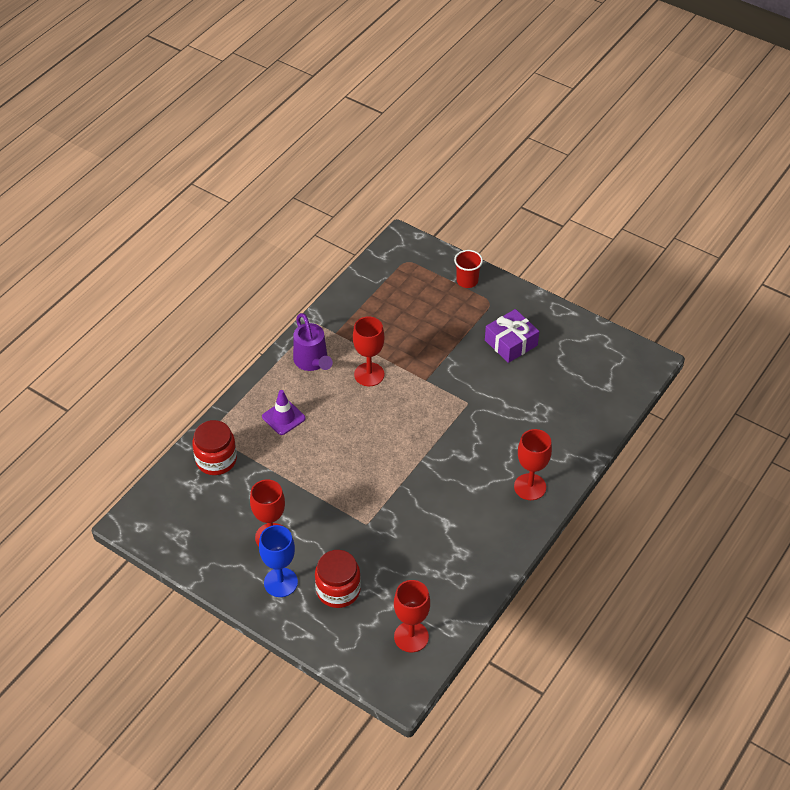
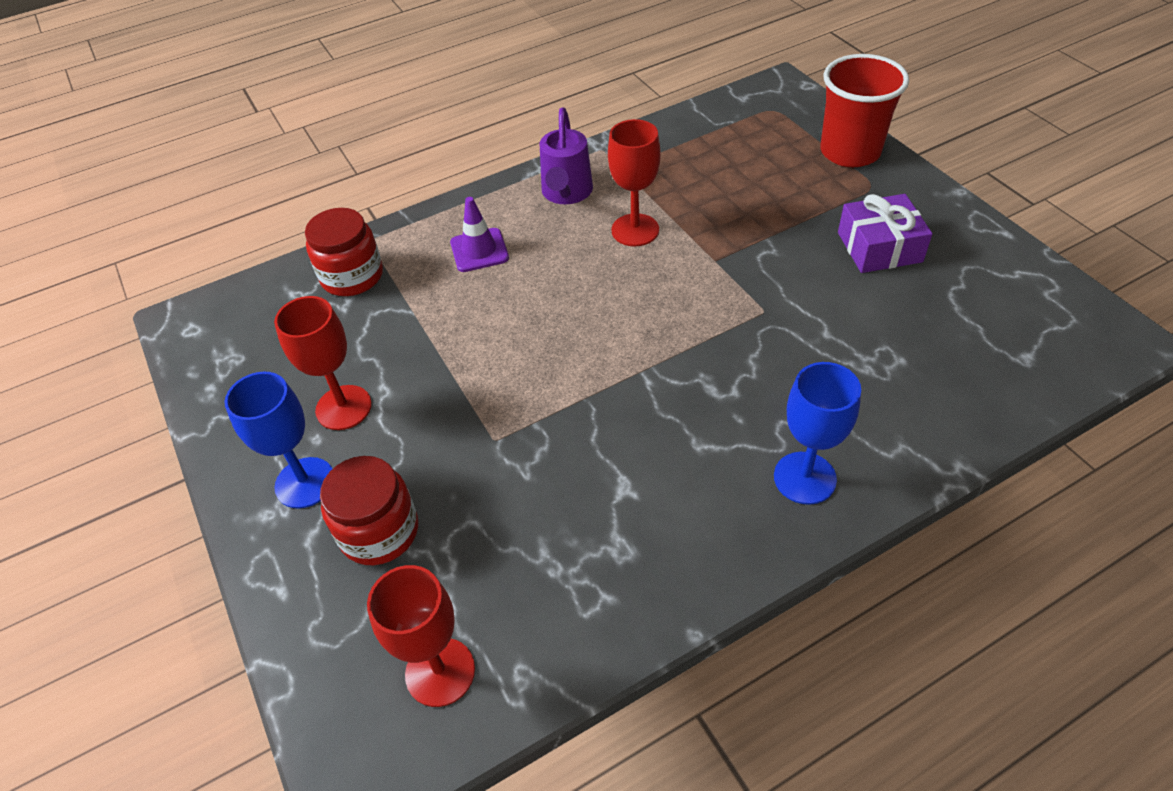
camera: 30 degrees right, 0 degrees up
(467, 281) = (850, 152): red cup -> red cup, size x1.76
(530, 487) = (804, 478): red goblet -> blue goblet

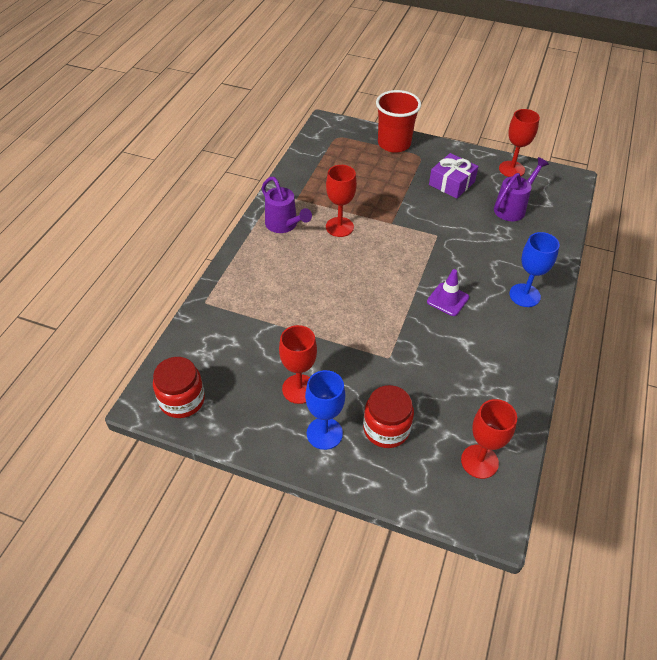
camera: 45 degrees left, 0 degrees up
(352, 276) = (219, 325): red jar -> red jar (182, 400)
(479, 250) = (273, 276): purple traffic cone -> purple traffic cone (447, 299)
(945, 333) = (512, 208): none -> purple watering can
(1016, 272) = (511, 169): none -> red goblet

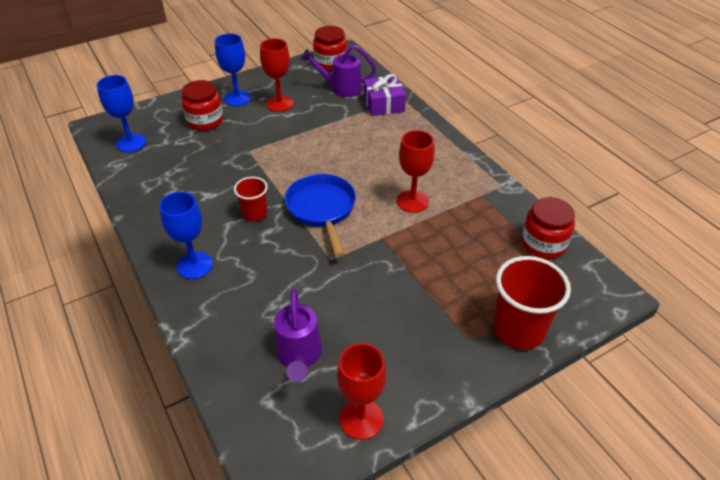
camera: 130 degrees right, 5 degrees down
(284, 225) = (449, 170): purple watering can -> purple watering can (341, 88)
(315, 157) = (543, 244): none -> red jar
(400, 267) = (322, 209): none -> blue pan
(447, 299) = (255, 213): purple traffic cone -> red cup
(451, 183) = (394, 331): purple gift -> purple gift (384, 104)
(479, 461) = (131, 143): red goblet -> blue goblet

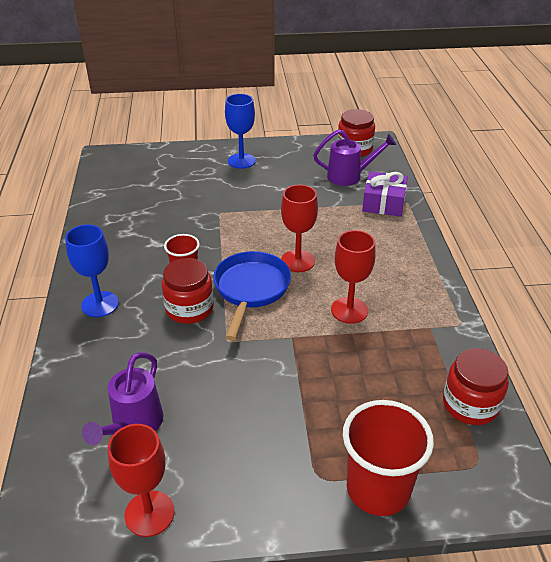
camera: 25 degrees right, 5 degrees down
(131, 143) = (121, 177): blue goblet -> none
(205, 121) = (198, 174): red jar -> red jar (189, 308)
(279, 104) = (278, 176): red goblet -> red goblet (297, 261)
(341, 88) = (349, 176): purple watering can -> purple watering can turned 150 degrees clockwise

